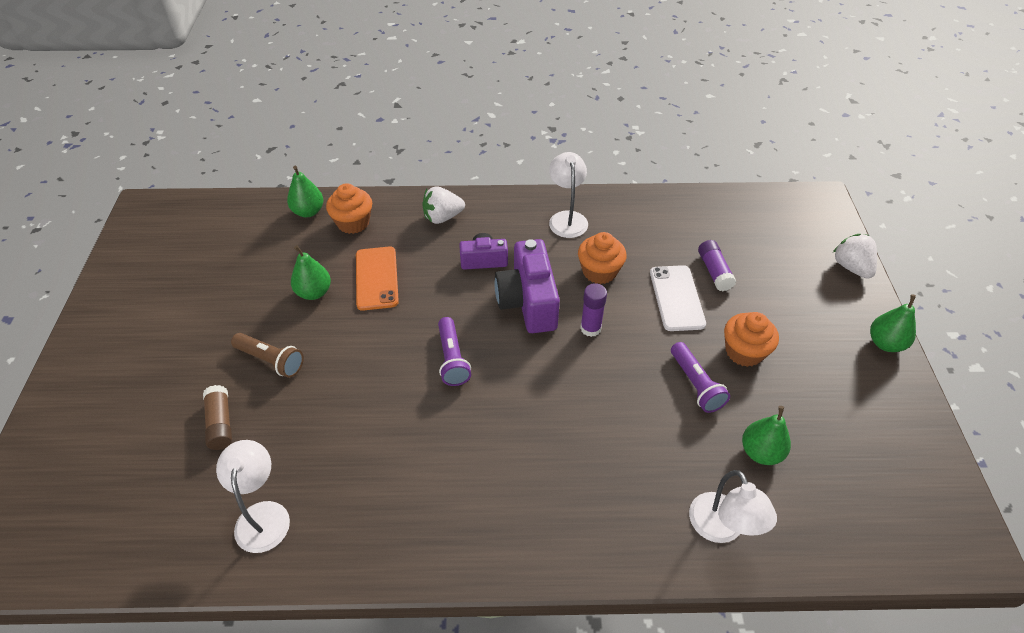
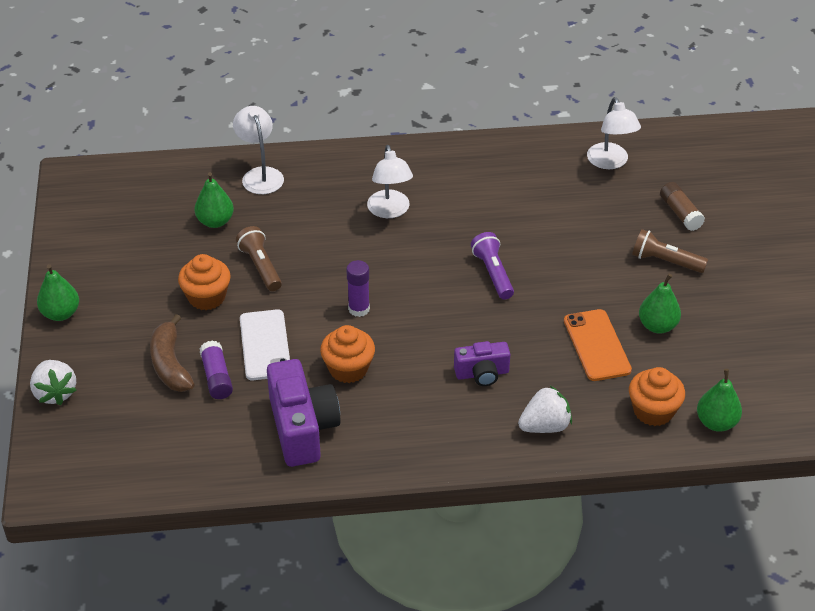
camera: 175 degrees right, 5 degrees down
(528, 302) = (425, 331): purple camera -> purple camera (302, 428)
(567, 218) = (388, 435): white lamp -> white lamp (390, 211)
(695, 384) = (260, 267): purple flashlight -> brown flashlight
(759, 286) = (170, 364): none -> brown banana

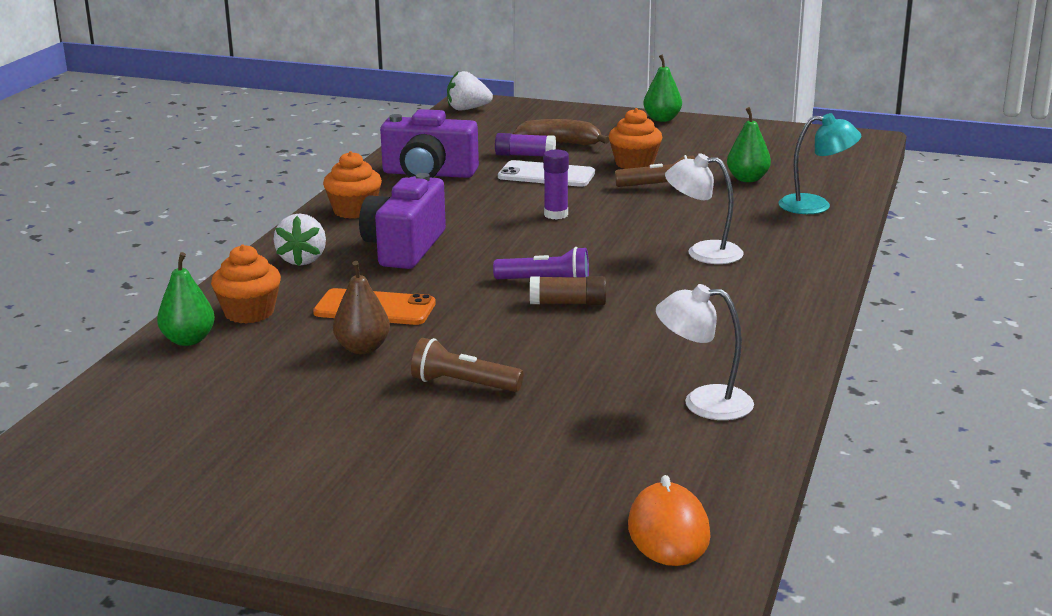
camera: 115 degrees right, 20 degrees down
(55, 393) = (567, 110): white strawberry -> white strawberry (467, 109)
(260, 175) = (815, 205): white lamp -> turquoise lamp
(348, 369) = (479, 199): orange cupcake -> orange cupcake (354, 211)
(482, 373) = (404, 248): purple camera -> purple camera, size x1.74
(657, 326) = (362, 348): green pear -> brown pear
(665, 262) = (463, 384): brown flashlight -> brown flashlight turned 120 degrees counterclockwise
(680, 213) = (548, 423): brown glue stick -> brown glue stick (568, 303)
(743, 145) = (668, 531): none -> orange mouse

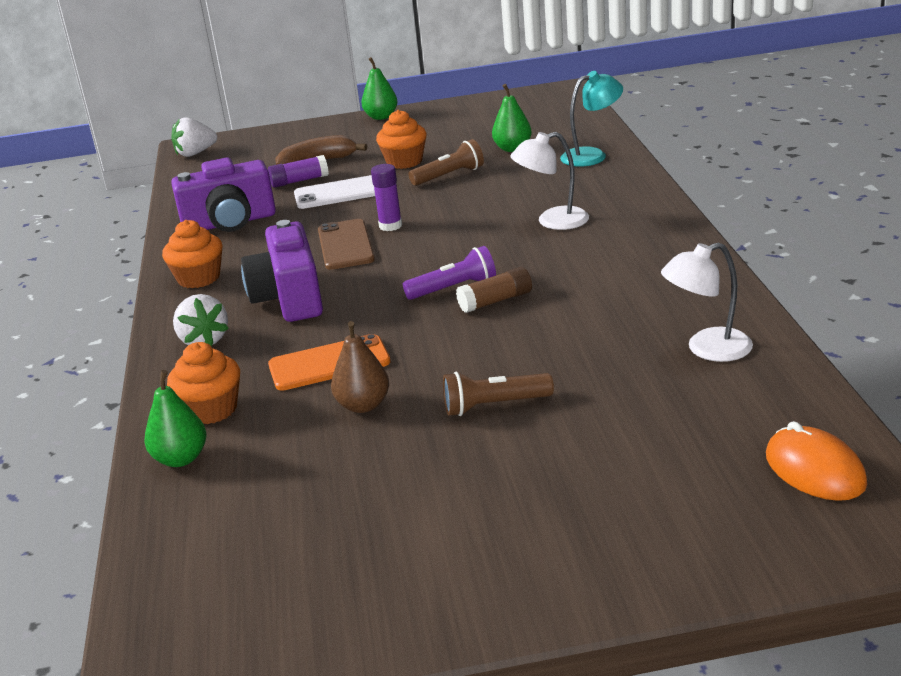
camera: 25 degrees left, 5 degrees up
(499, 219) = (345, 245): none -> brown phone

